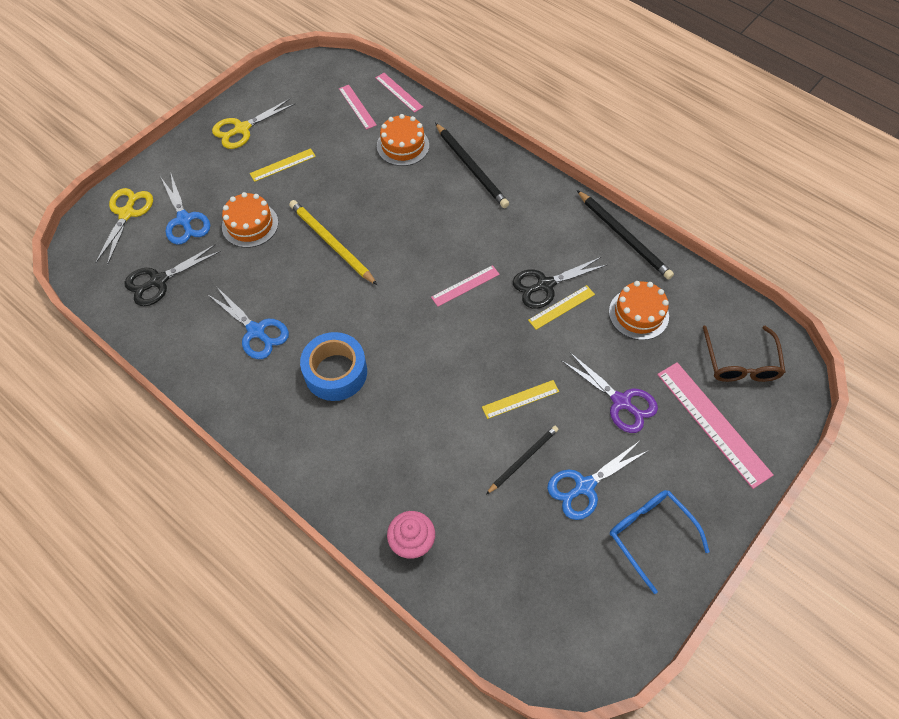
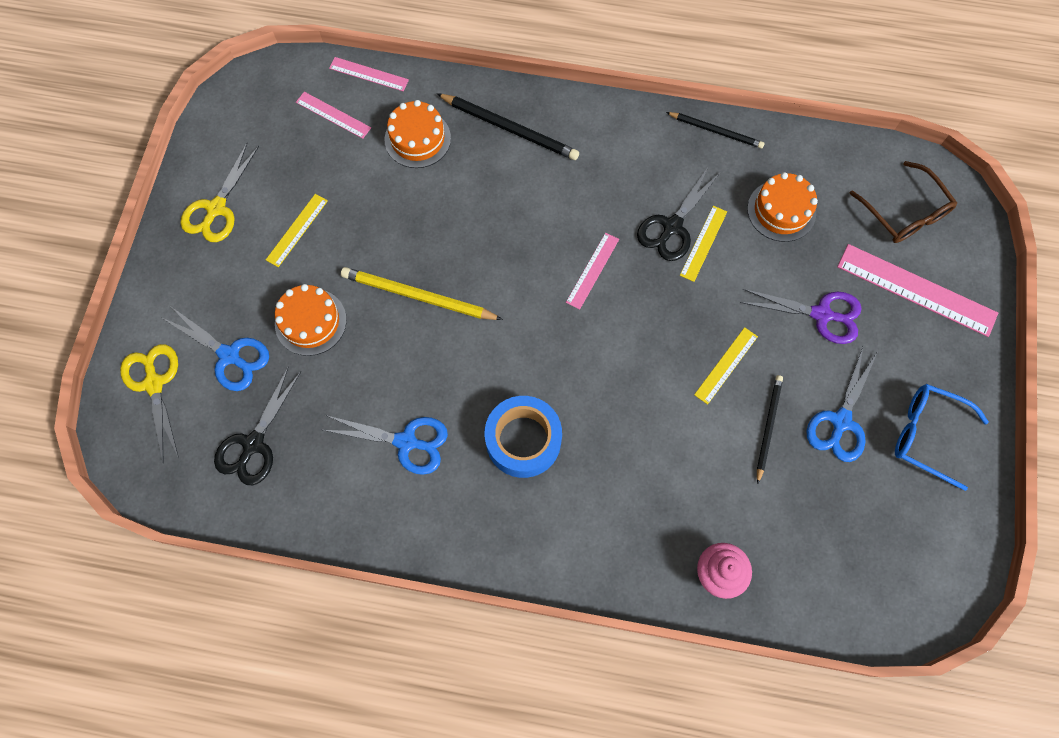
camera: 30 degrees left, 10 degrees up
(624, 237) = (716, 131): black pencil -> black pencil, size x0.64

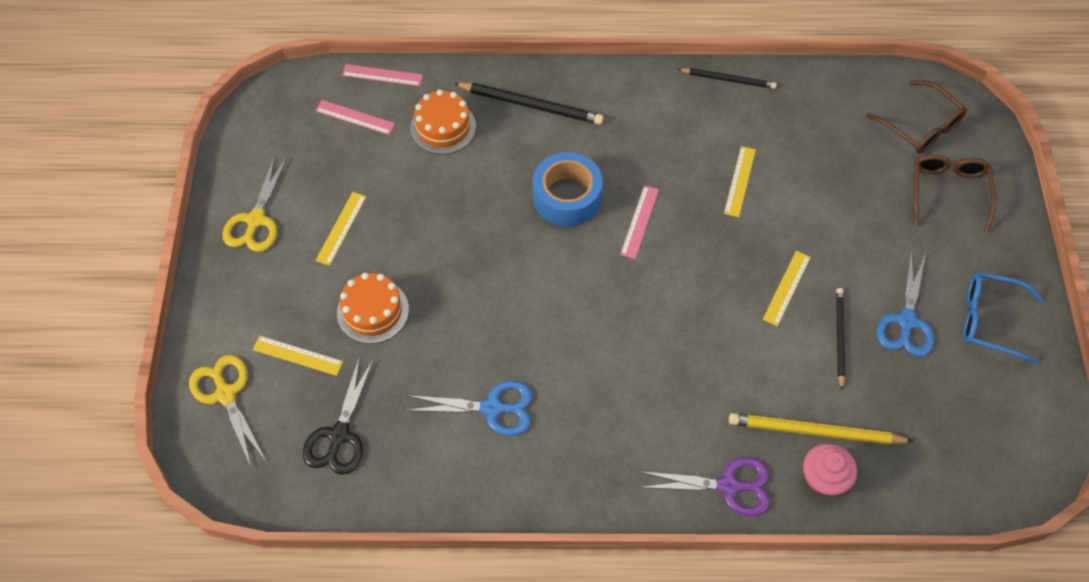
camera: 10 degrees left, 10 degrees down
(229, 355) = (297, 355): blue scissors -> yellow ruler
(418, 296) = (474, 271): yellow pencil -> yellow pencil (815, 431)
(523, 440) = (607, 388): blue tape -> blue tape (567, 197)
(672, 227) = (706, 171): black scissors -> none
(781, 211) = (806, 141): orange cake -> none
(821, 314) = (865, 228): purple scissors -> purple scissors (728, 486)
(916, 289) = (948, 192): pink ruler -> brown glasses

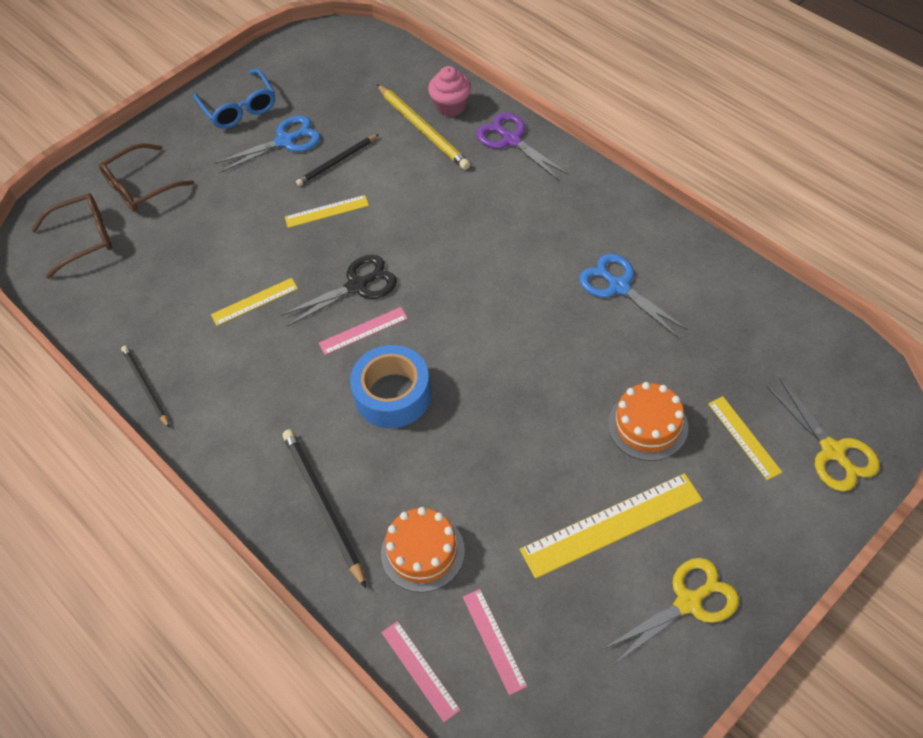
camera: 130 degrees left, 5 degrees down
(225, 394) = (833, 451): yellow scissors -> yellow scissors turned 45 degrees counterclockwise
(339, 435) = (755, 351): black scissors -> black scissors (357, 285)
(341, 228) = (612, 525): yellow ruler -> yellow ruler, size x1.81
(920, 126) = (83, 239): brown glasses -> brown glasses turned 60 degrees clockwise

